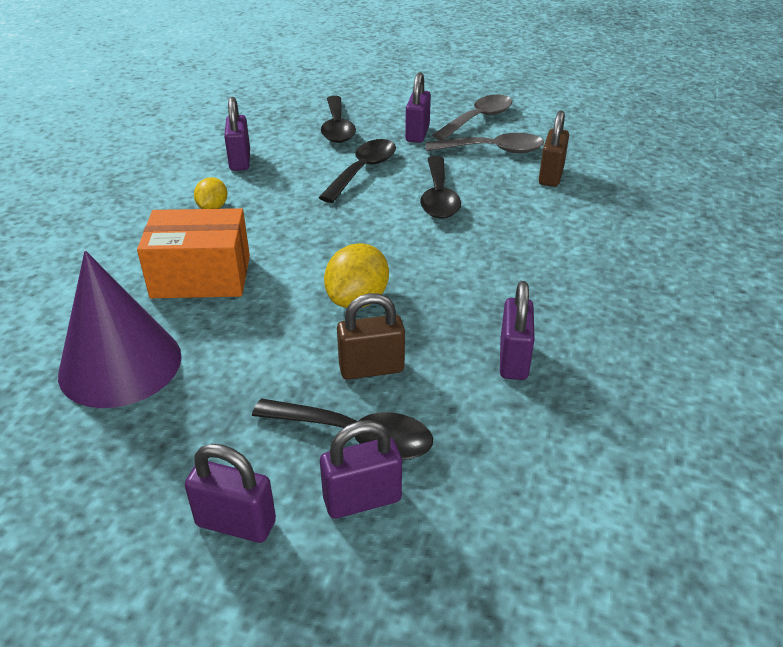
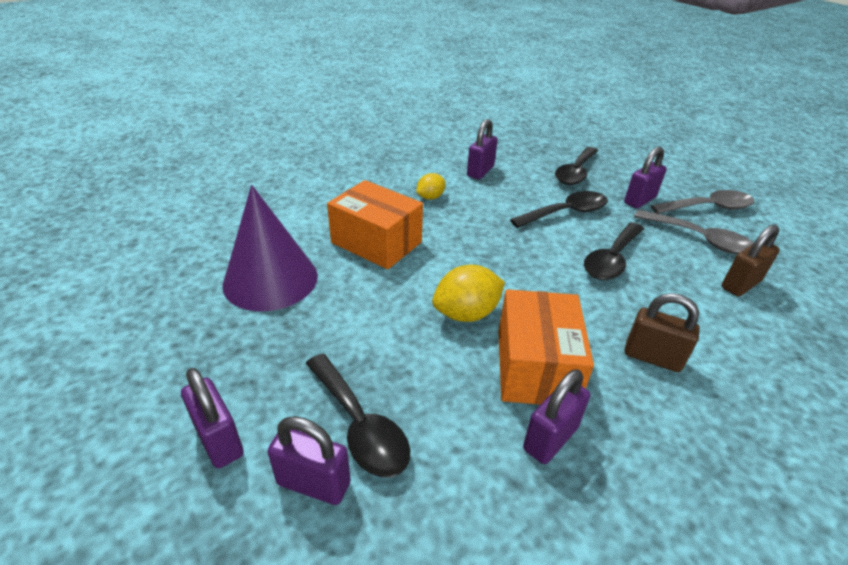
camera: 35 degrees right, 0 degrees up
(371, 368) = (424, 376): brown padlock -> brown padlock (652, 357)
(455, 314) = (535, 367): none -> orange box

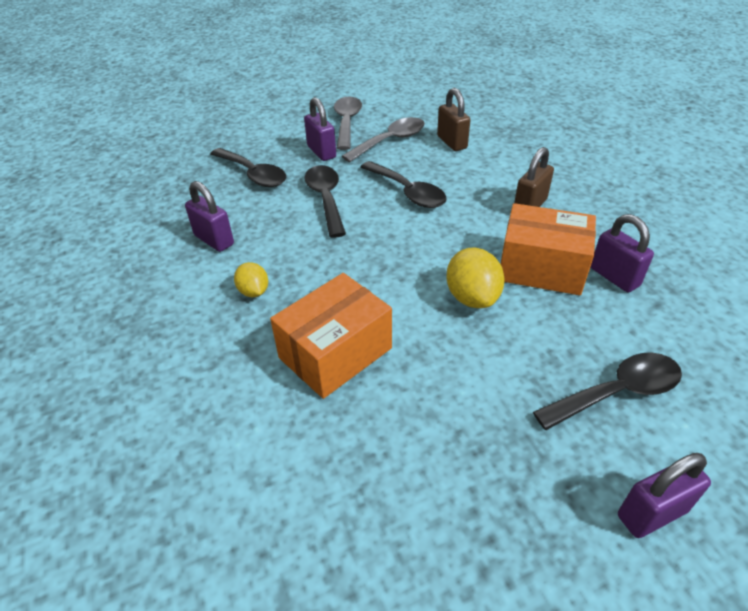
camera: 75 degrees left, 5 degrees up
(270, 279) = (389, 469): purple cone -> none
(313, 483) = (684, 430): purple padlock -> none

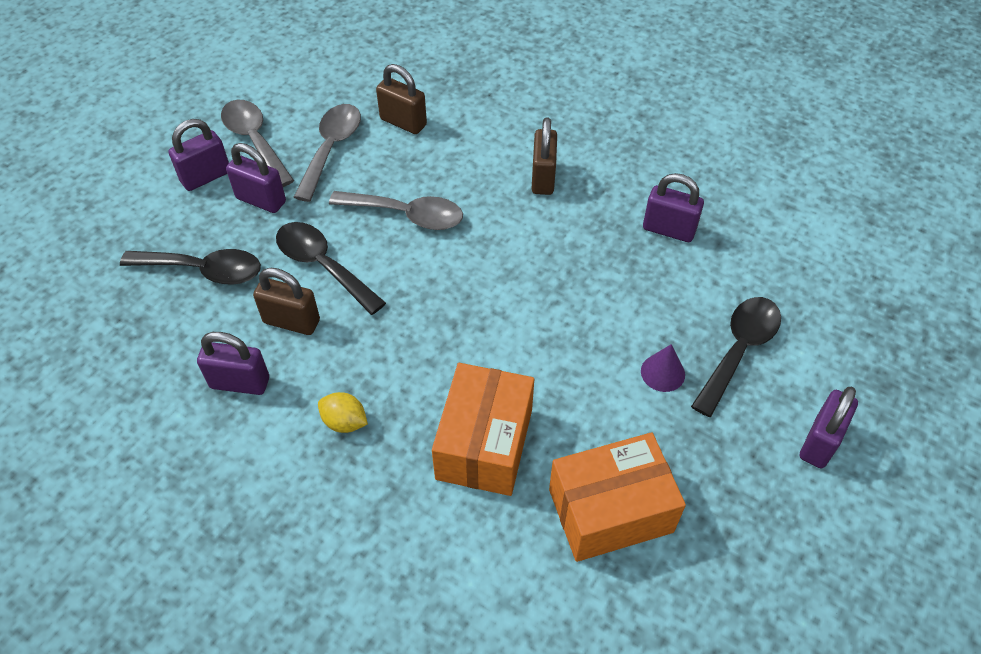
camera: 35 degrees left, 10 degrees up
(277, 221) = (291, 321): none -> brown padlock
(301, 130) = (206, 177): none -> purple padlock
(407, 192) = (406, 215): black spoon -> grey spoon
(472, 297) = (563, 316): yellow lemon -> none
(527, 375) = (662, 372): none -> purple cone
(541, 268) = (601, 250): orange box -> orange box (610, 510)

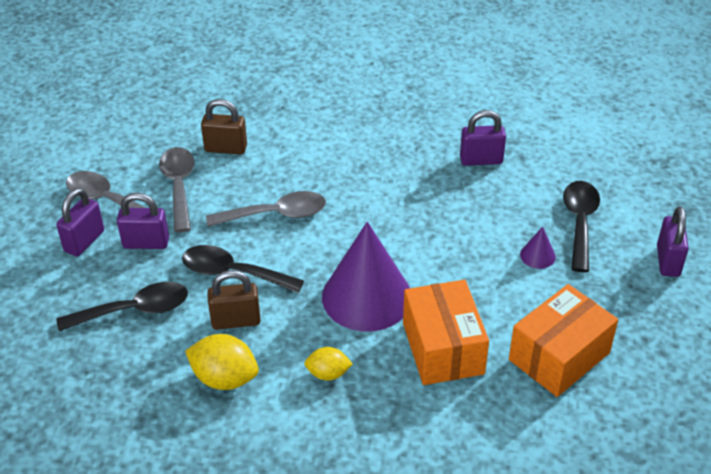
camera: 25 degrees left, 10 degrees down
(240, 383) = (224, 378): purple padlock -> yellow lemon
(441, 347) = (367, 296): none -> purple cone
(543, 178) = (365, 154): brown padlock -> none

